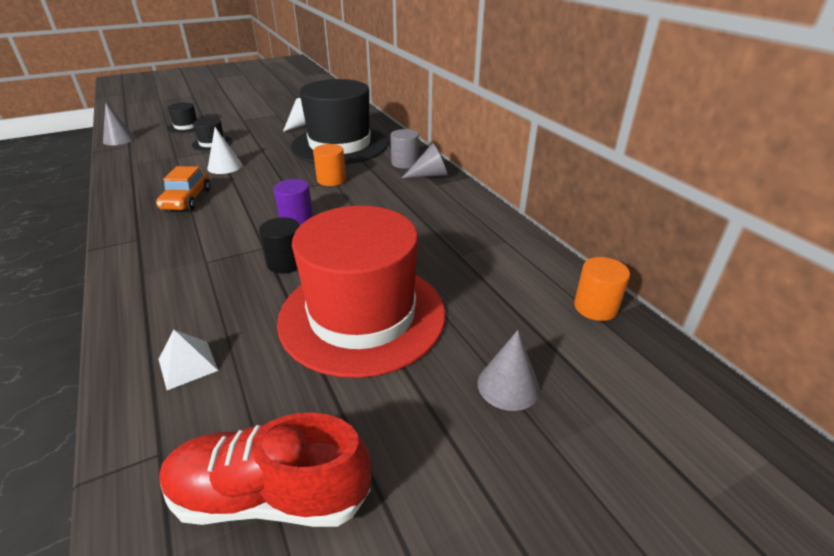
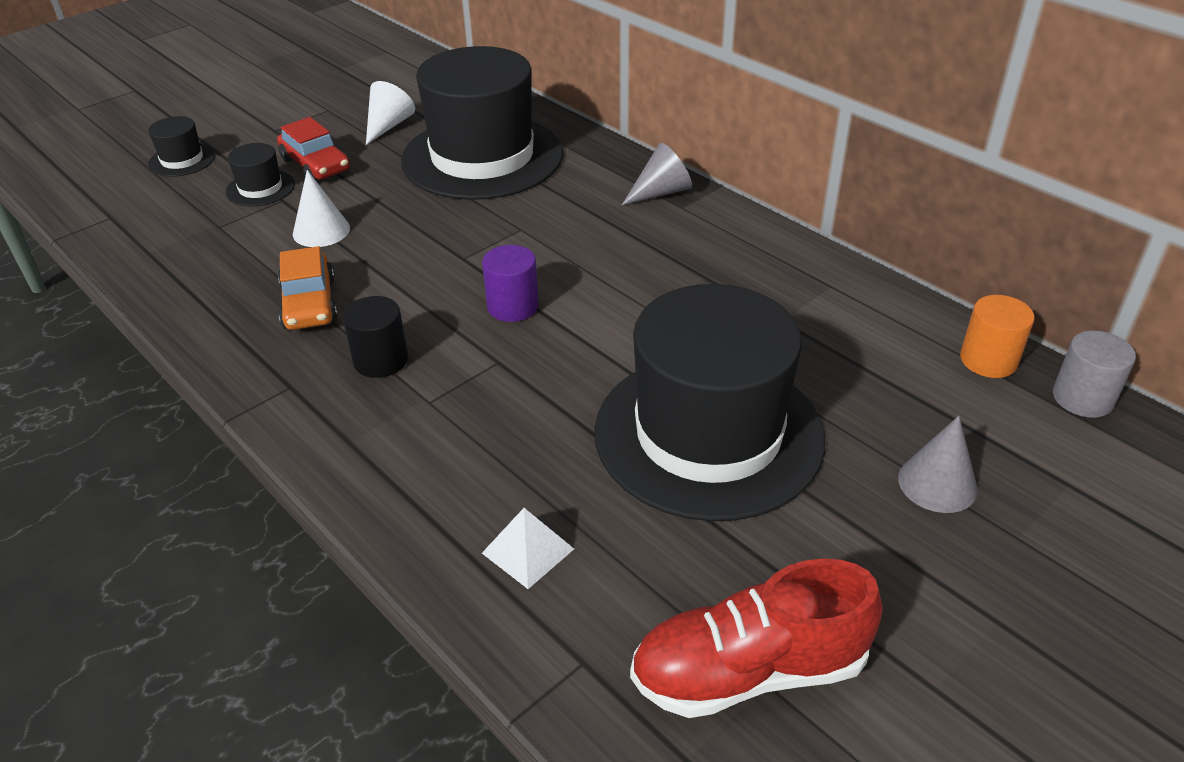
camera: 15 degrees left, 5 degrees up
(119, 139) = (80, 206): grey cone -> none
(249, 137) = (316, 165): none -> red car
(286, 263) = (549, 379): black cylinder -> black cylinder (381, 360)
(331, 180) = (516, 226): orange cylinder -> none
(362, 315) = (708, 434): red hat -> black hat
(404, 163) = (609, 176): grey cylinder -> grey cylinder (1082, 398)

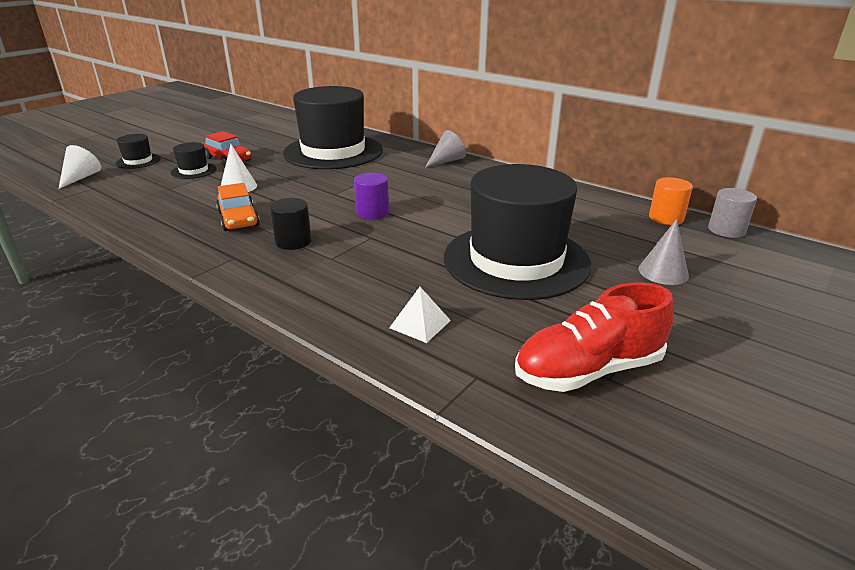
camera: 10 degrees left, 10 degrees down
(388, 126) = (270, 141): white cone -> white cone (81, 177)

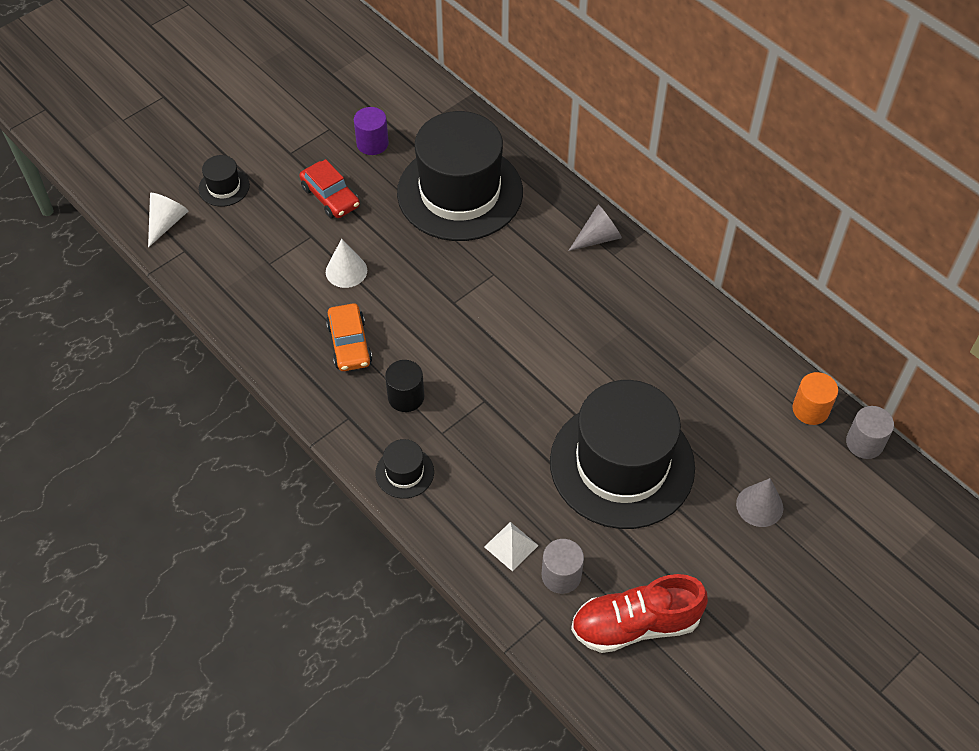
camera: 10 degrees right, 25 degrees up
(193, 171) = (292, 222): black hat -> black hat (404, 472)
(372, 212) = (492, 351): purple cylinder -> purple cylinder (372, 143)
(484, 340) = (561, 575): none -> grey cylinder

